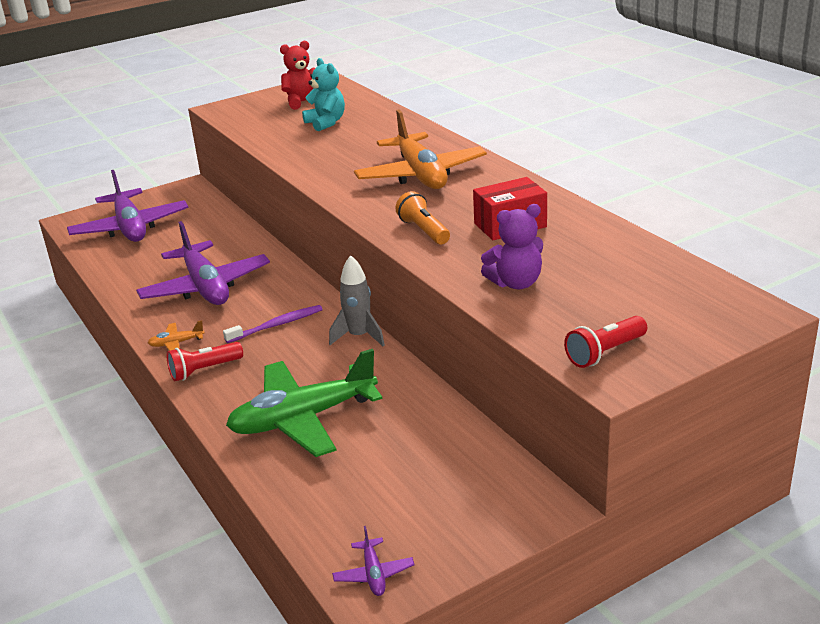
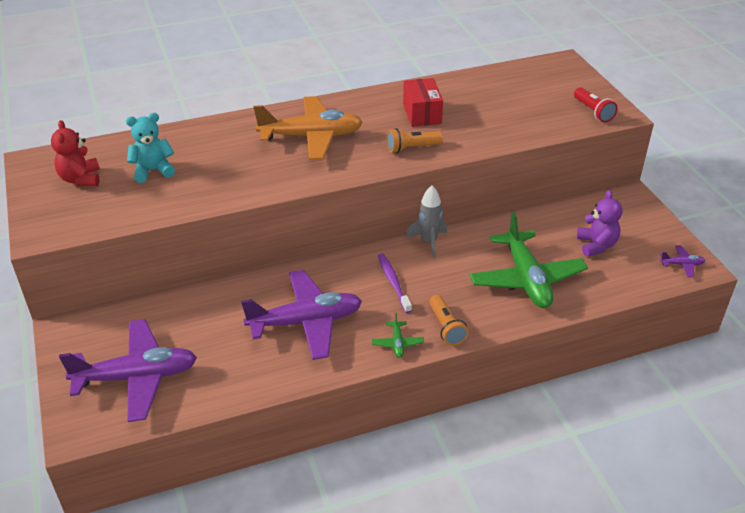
camera: 80 degrees left, 10 degrees up
(176, 343) = (397, 343): orange plane -> green plane
(204, 370) = (446, 327): red flashlight -> orange flashlight
(515, 283) = (504, 125): purple teddy bear -> purple teddy bear (596, 245)

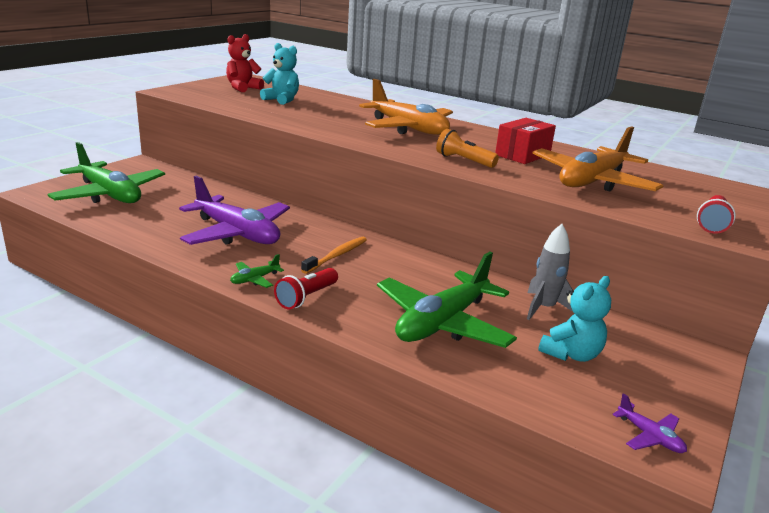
camera: 50 degrees right, 15 degrees down
(136, 377) = (109, 194): purple plane -> green plane
(393, 282) = (337, 255): purple toothbrush -> orange toothbrush
(428, 242) = (418, 256): grey rocket -> grey rocket (544, 308)
(446, 327) = (306, 297): orange flashlight -> red flashlight
(496, 114) = (592, 181): none -> orange plane
(596, 245) = (571, 354): purple teddy bear -> turquoise teddy bear

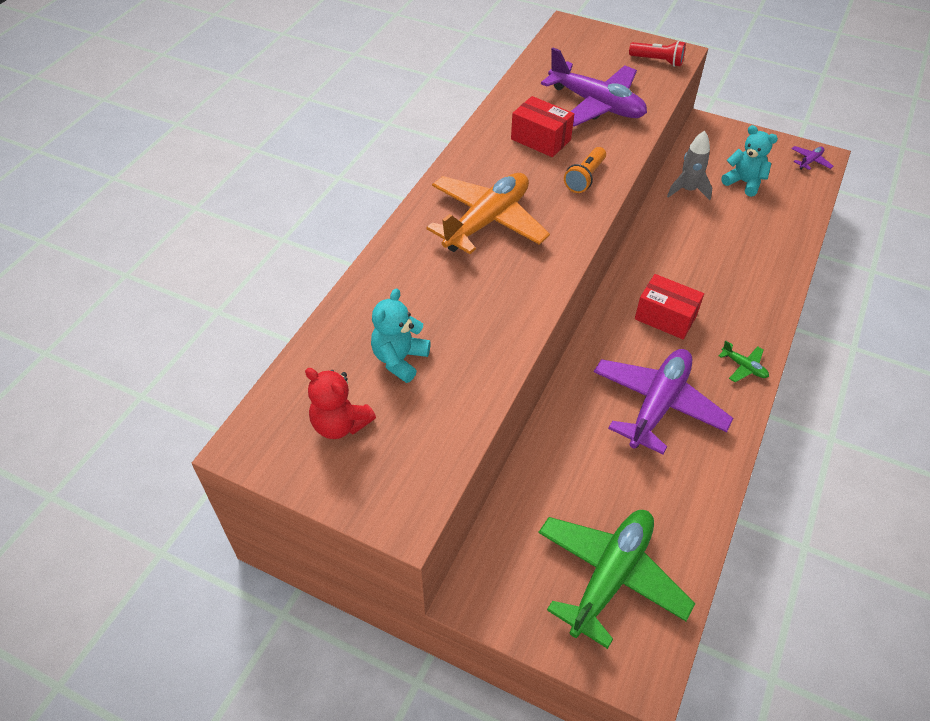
camera: 95 degrees left, 25 degrees up
(306, 297) = (753, 326): red flashlight -> none
(337, 255) = (665, 317): orange toothbrush -> red box
(442, 323) = (743, 243): green plane -> none
(592, 181) = (596, 105): orange plane -> purple plane

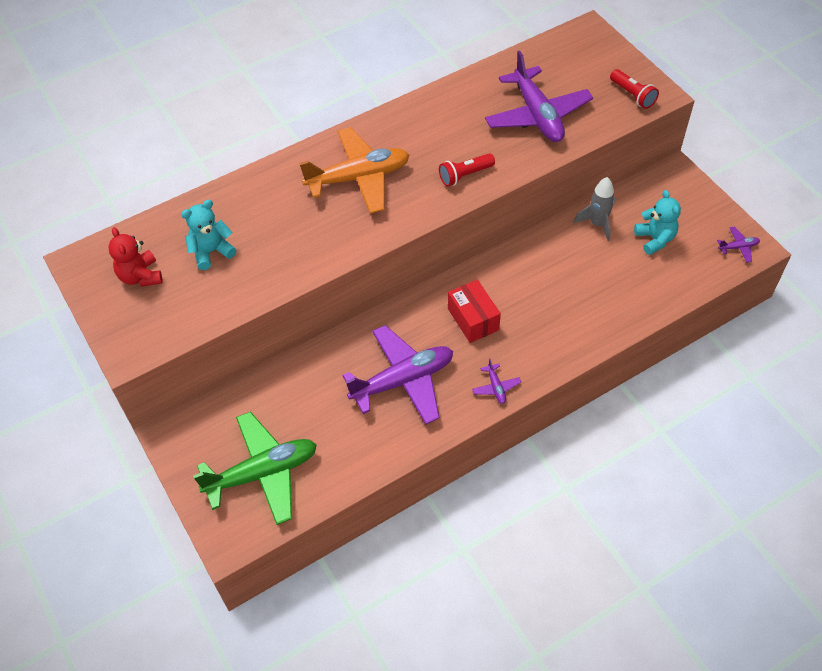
camera: 35 degrees right, 5 degrees up
(540, 139) = (462, 127): red box -> none
(585, 178) = (465, 175): orange flashlight -> red flashlight
(743, 367) = (496, 387): green plane -> purple plane

